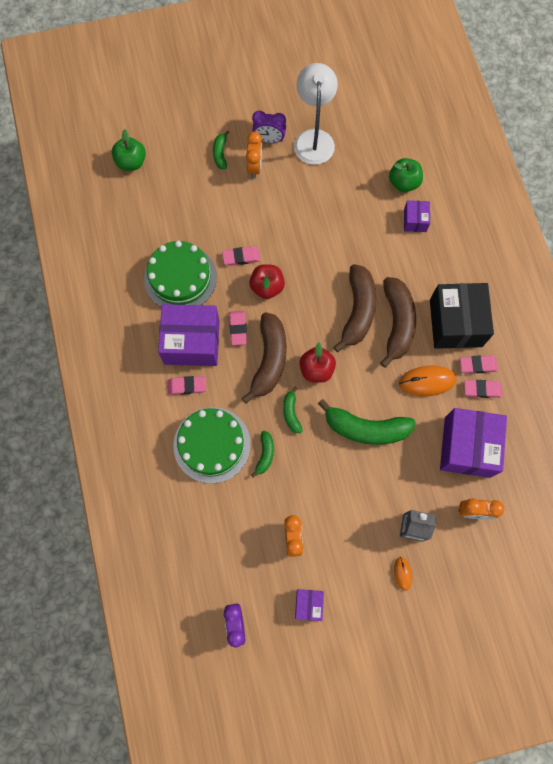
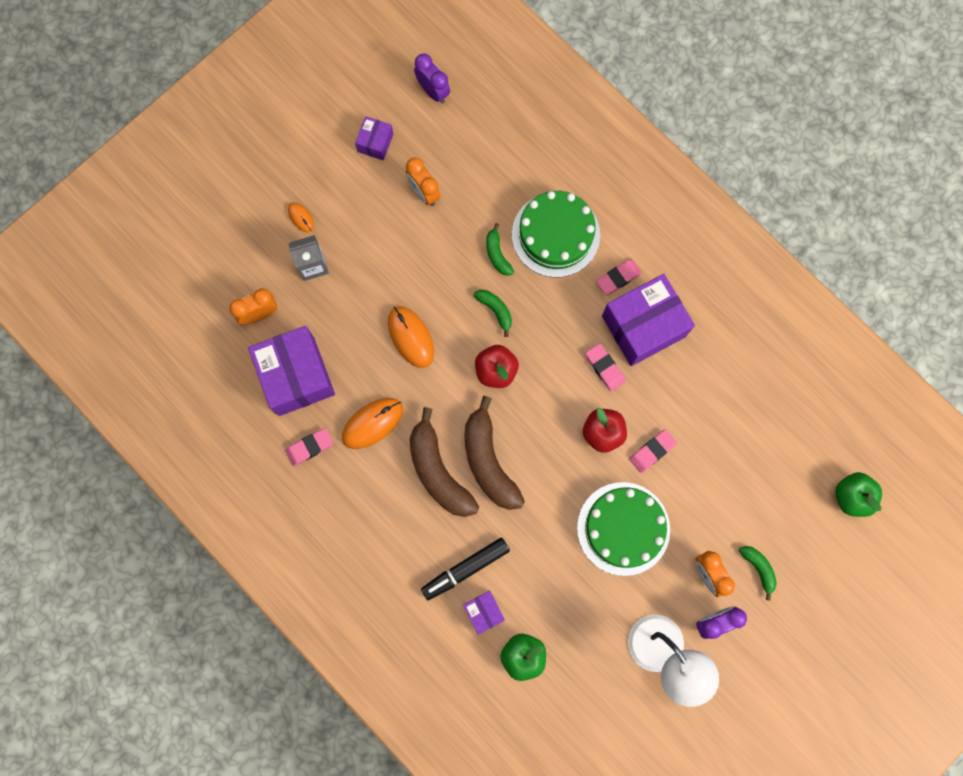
camera: 150 degrees right, 5 degrees up
(180, 278) = (702, 389): green cake -> green cake (623, 528)
(269, 360) = (551, 352): brown banana -> none
(308, 604) = (375, 143): purple box -> purple box turned 45 degrees clockwise
(365, 428) = (411, 337): green banana -> orange mouse
(413, 252) = (465, 569): none -> black marker
(455, 323) = (374, 508): black box -> none
(478, 365) = (327, 472): pink eraser -> none

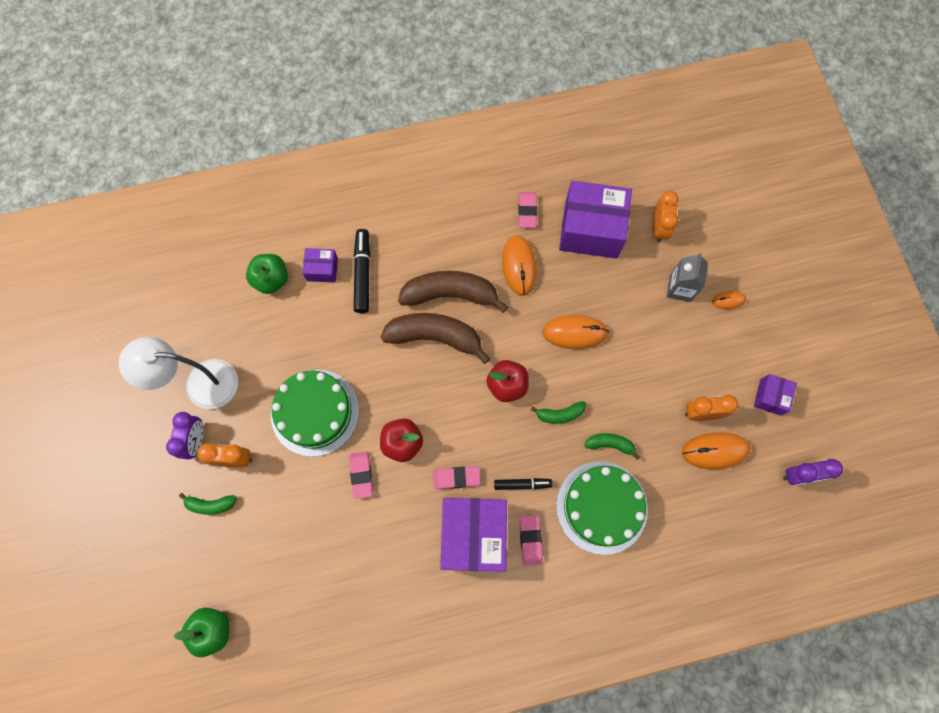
camera: 120 degrees right, 5 degrees down
(375, 143) = (770, 397): purple box -> purple box turned 60 degrees clockwise
(451, 166) = (715, 451): none -> orange mouse
(576, 309) = (522, 484): none -> black marker

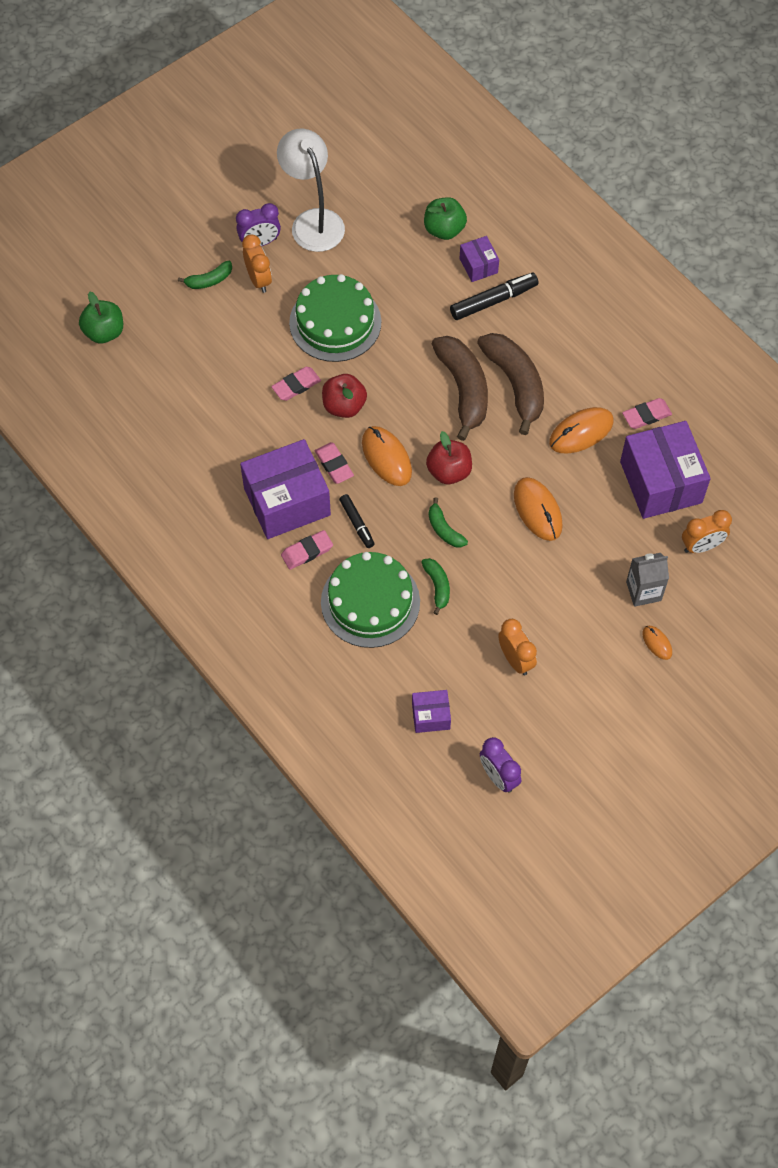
camera: 65 degrees right, 10 degrees down
(210, 505) = (209, 280): green banana -> green banana turned 90 degrees counterclockwise
(715, 451) = (482, 686): orange mouse -> orange mouse (386, 457)
(770, 397) = (570, 720): purple box -> purple box (431, 716)

